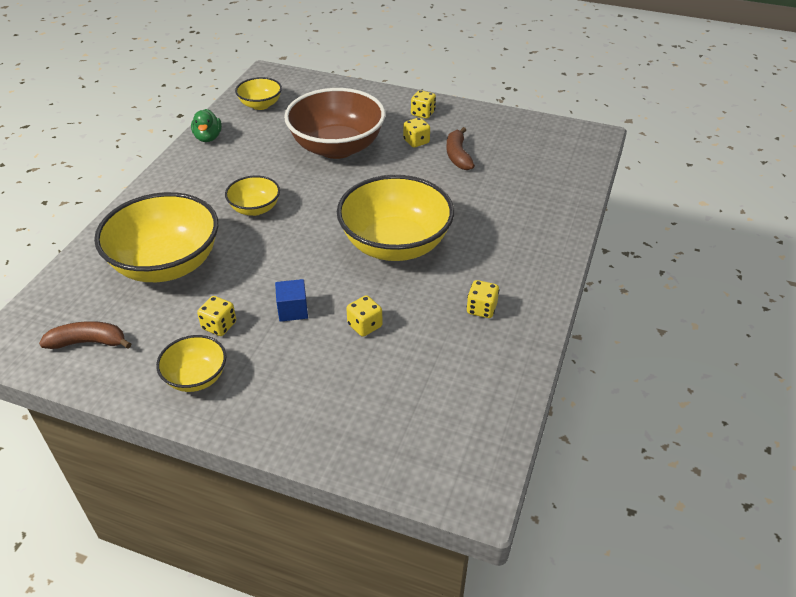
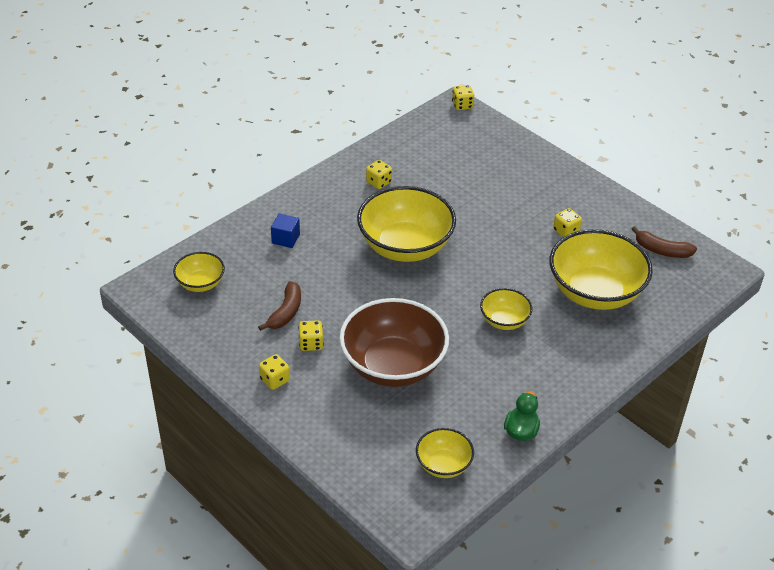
camera: 155 degrees left, 0 degrees up
(196, 377) = (590, 204): yellow bowl -> yellow bowl (200, 283)
(293, 310) = (509, 224): blue cube -> blue cube (285, 239)
(365, 325) = (464, 198): yellow dice -> yellow dice (462, 105)

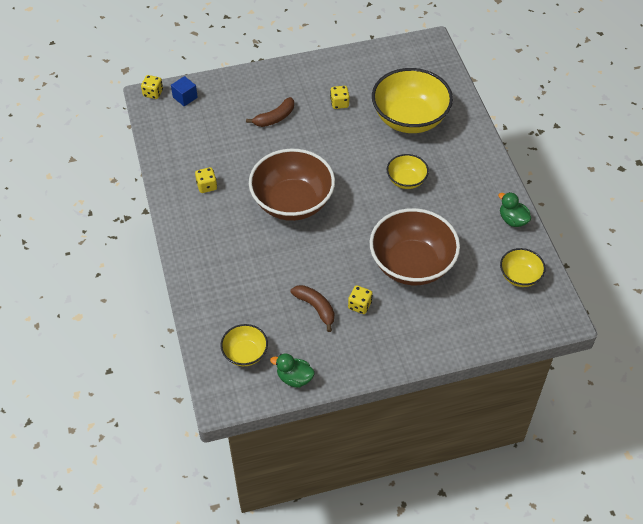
camera: 60 degrees left, 10 degrees up
(193, 328) = (294, 378): none -> green duck
(275, 380) = (384, 344): yellow dice -> none
(285, 239) = (231, 274): blue cube -> blue cube (185, 97)
(405, 246) = (292, 202): yellow bowl -> brown bowl
(662, 250) = (392, 64): brown banana -> brown banana (274, 118)

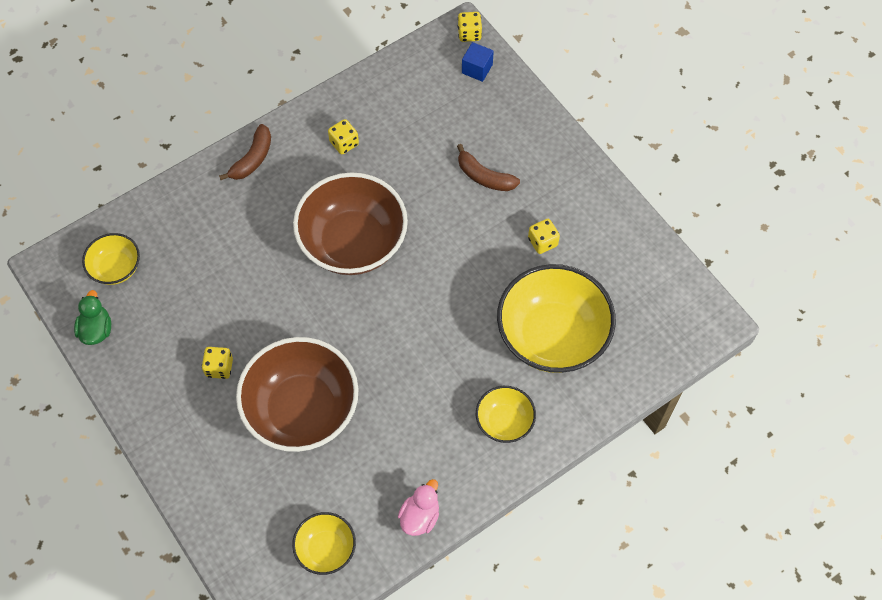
camera: 70 degrees right, 10 degrees up
(316, 308) = (201, 320): brown banana -> brown banana (252, 159)
(406, 180) = (439, 363): yellow bowl -> yellow bowl (504, 421)
(512, 220) = (420, 516): green duck -> pink duck

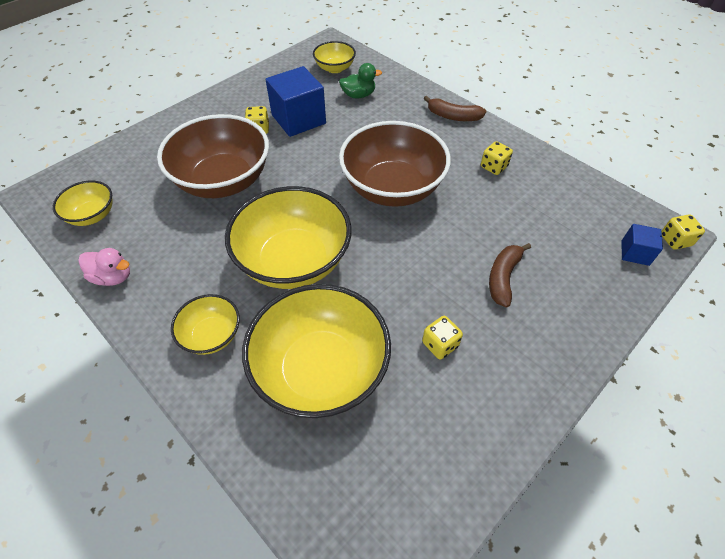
camera: 80 degrees right, 10 degrees down
(96, 330) = (284, 68): green duck -> green duck (358, 95)
(212, 321) = (298, 119): none -> blue cube
(432, 346) = (294, 261): none -> yellow bowl

